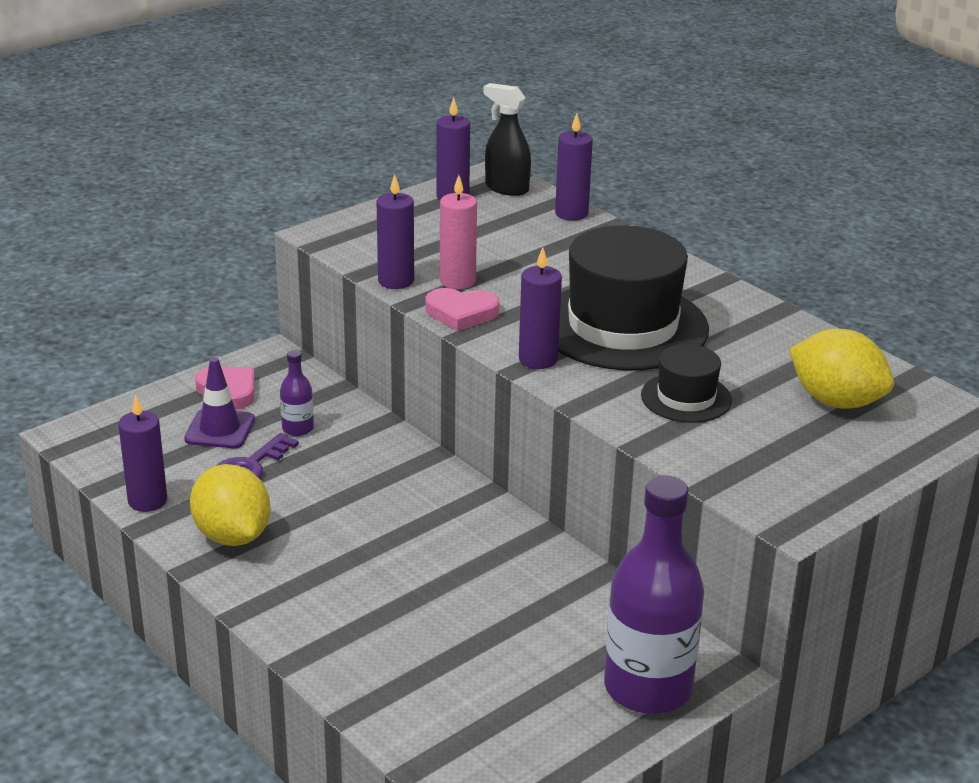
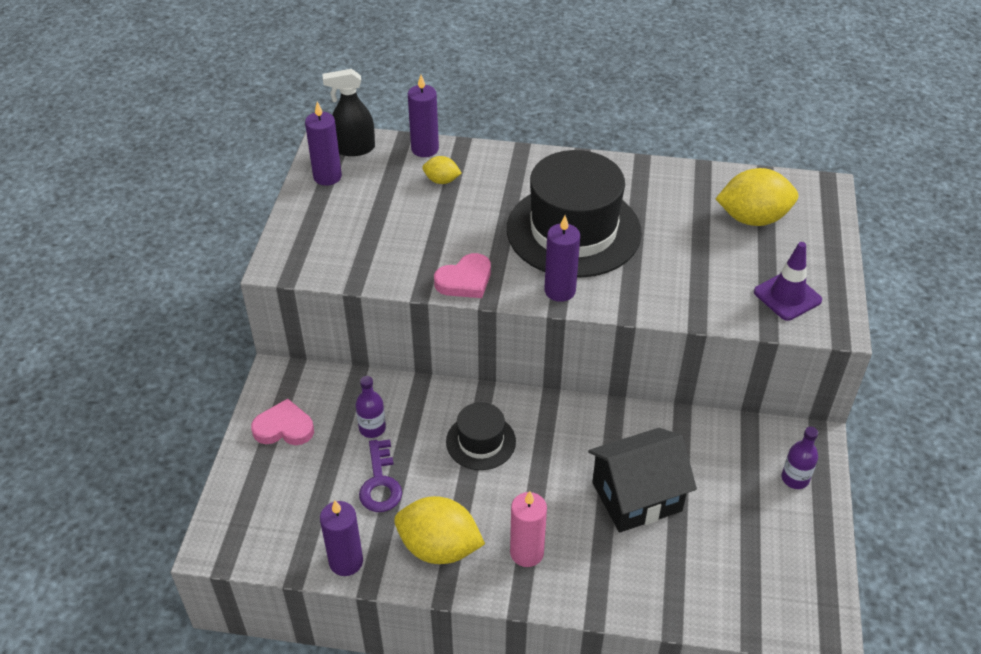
camera: 40 degrees left, 15 degrees up
(220, 429) = (320, 465): purple traffic cone -> purple traffic cone (787, 296)
(396, 281) = (387, 278): purple candle -> none
(457, 281) = (427, 253): pink candle -> pink candle (527, 553)
(460, 605) = (636, 497): none -> black house
(551, 240) = (442, 180): none -> yellow lemon
(648, 688) = (795, 478): purple bottle -> purple bottle, size x0.44
(686, 398) = (677, 267): black hat -> black hat (481, 441)

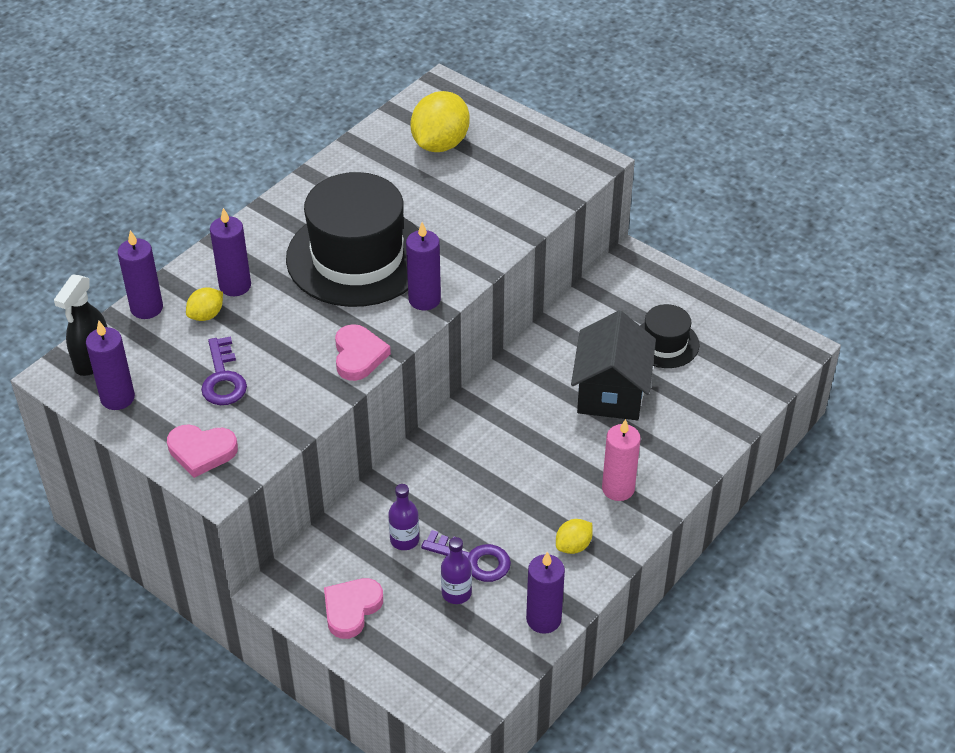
camera: 60 degrees left, 0 degrees up
(304, 242) = (201, 451): none -> pink heart
(385, 219) = (223, 378): none -> purple key
(439, 547) = (573, 546): yellow lemon -> yellow lemon, size x0.51
(481, 441) = (479, 467): black hat -> black hat (665, 343)
(484, 180) = (235, 285): none -> purple candle
(787, 296) = (542, 171): purple traffic cone -> none
(795, 478) = (659, 291): purple bottle -> purple bottle (456, 593)

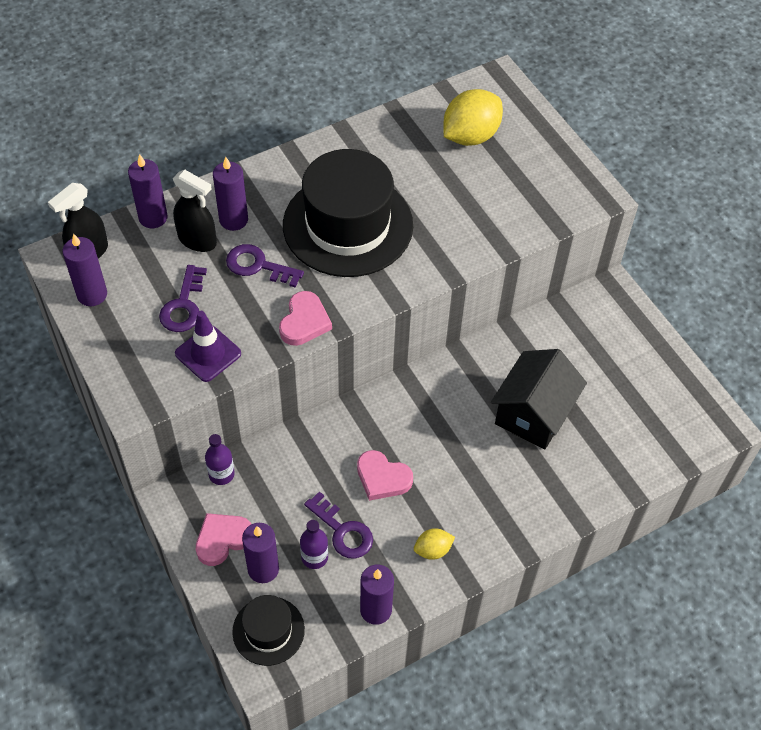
camera: 20 degrees right, 10 degrees up
(201, 451) = (135, 369): pink heart -> pink heart (382, 478)
(206, 315) = (197, 240): yellow lemon -> black spray bottle
(272, 414) = (208, 353): none -> purple traffic cone
(283, 319) = (258, 266): none -> purple key
(404, 540) = (294, 491): purple bottle -> purple bottle (221, 474)
(424, 299) = (385, 286): purple candle -> purple candle (263, 569)
(618, 488) = (496, 509): pink candle -> none
(665, 343) = (603, 382): black hat -> black hat (268, 630)

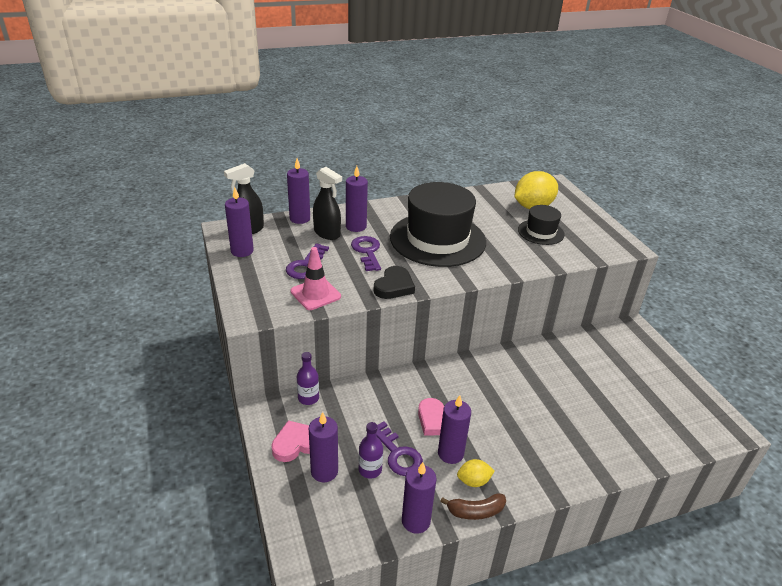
camera: 10 degrees right, 20 degrees down
(208, 353) = (315, 294): purple traffic cone -> pink traffic cone
(258, 266) = (367, 252): purple key -> purple key turned 45 degrees clockwise
(268, 630) = (316, 521): black hat -> black hat (541, 232)
(304, 322) = (394, 286): pink heart -> black heart
(403, 519) = (450, 453): none -> purple candle
(439, 586) = (475, 511): none -> brown banana
(533, 414) = (568, 396): black house -> none

